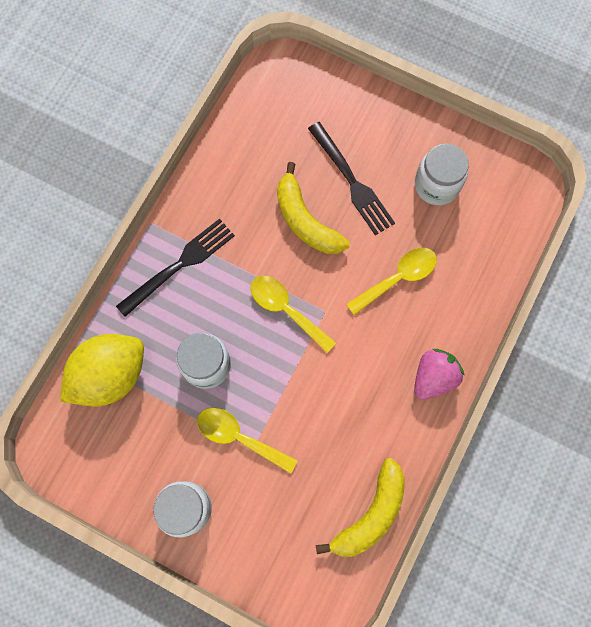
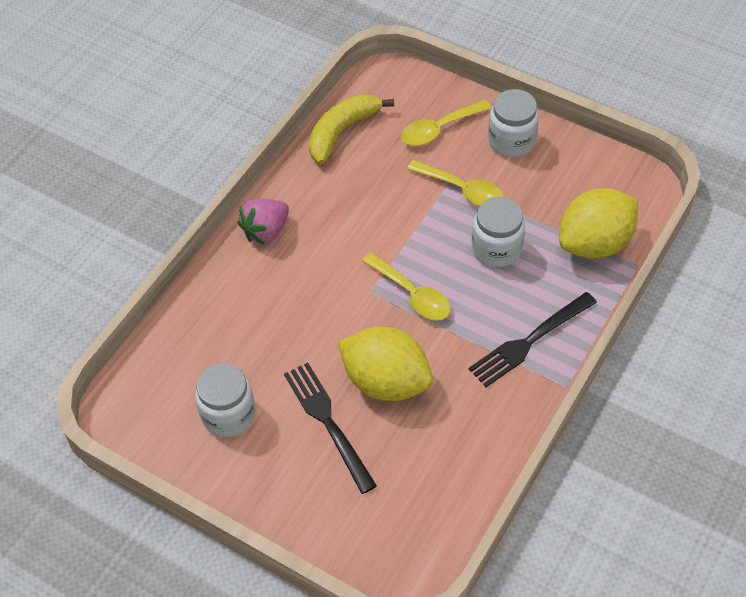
camera: 175 degrees left, 20 degrees down
(305, 220) = (386, 382): yellow banana -> yellow lemon
(398, 278) = (288, 319): yellow spoon -> yellow spoon (439, 129)

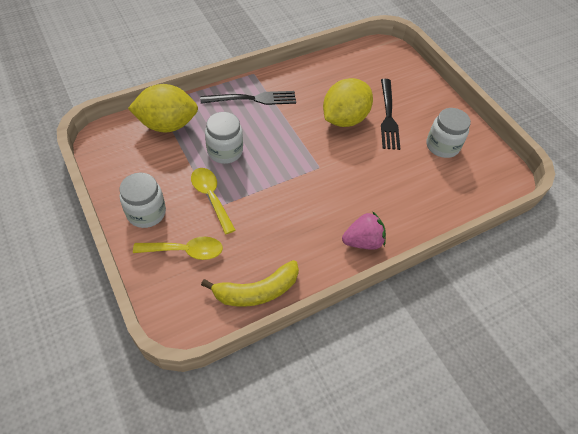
camera: 155 degrees left, 0 degrees up
(386, 382) = (344, 119): yellow lemon -> yellow lemon turned 75 degrees clockwise
(412, 294) = (296, 153): yellow spoon -> none

